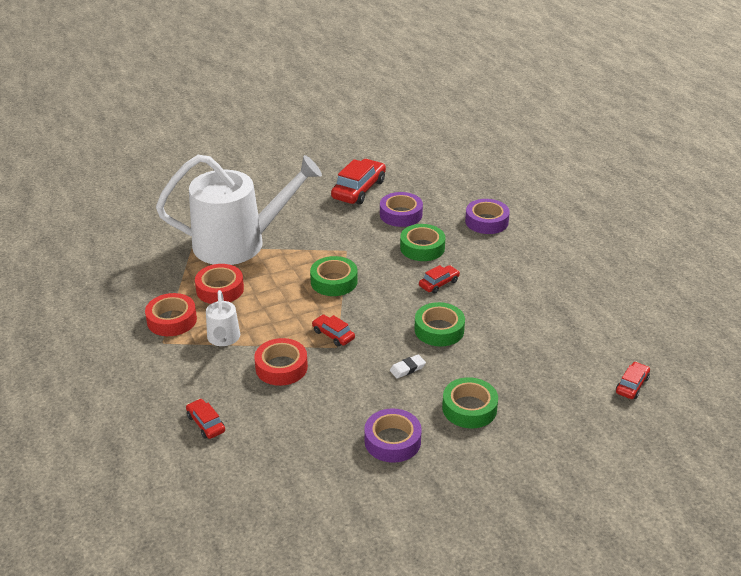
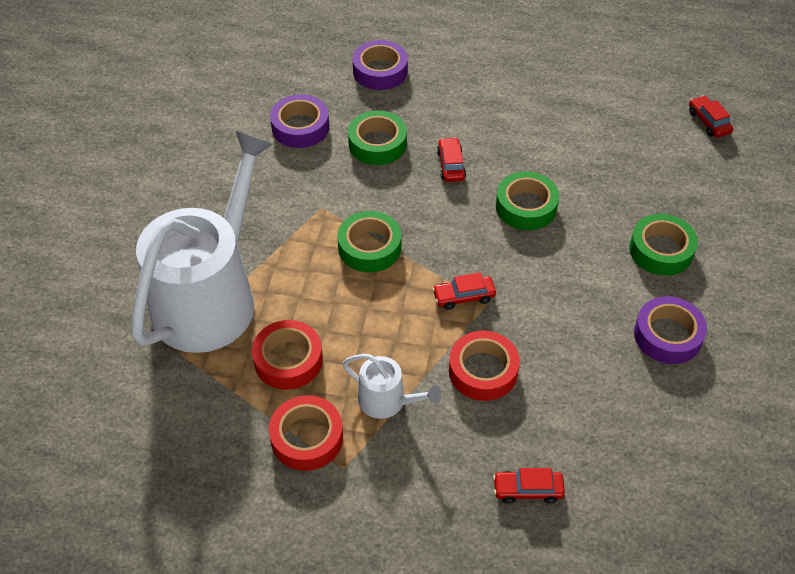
camera: 55 degrees left, 15 degrees up
(359, 189) = (215, 135): red car -> none
(407, 368) = (567, 264): white eraser -> none

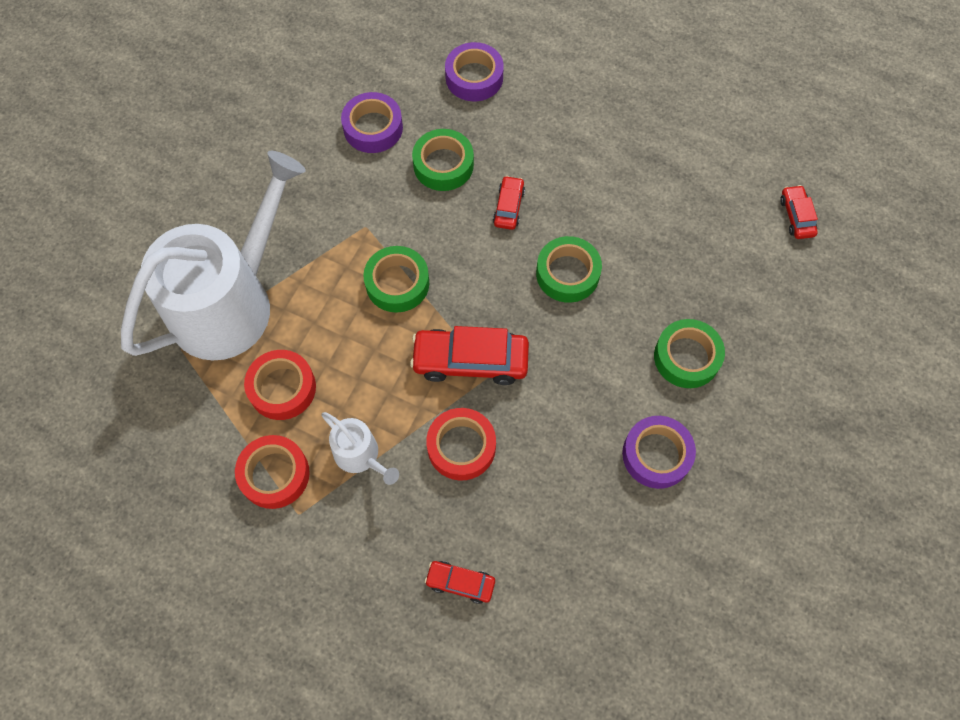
camera: 15 degrees right, 15 degrees up
(463, 296) = (470, 361): red car -> red car, size x1.86

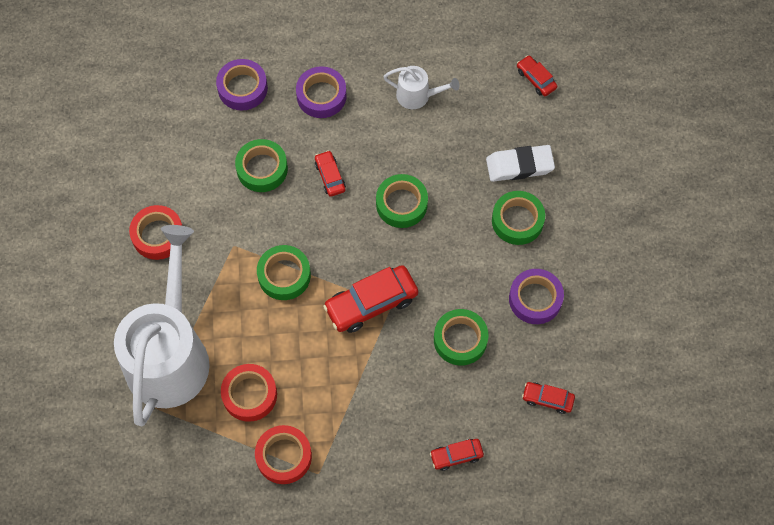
camera: 30 degrees left, 0 degrees up
(360, 455) = (335, 410): white watering can -> white watering can (417, 95)
(373, 128) = (190, 167): purple tape -> purple tape (321, 96)
(461, 447) = (401, 366): red tape -> red tape (158, 235)
(544, 453) = (460, 339): none -> green tape
(604, 578) = (547, 399): none -> red car
(724, 299) = (519, 166): none -> white eraser

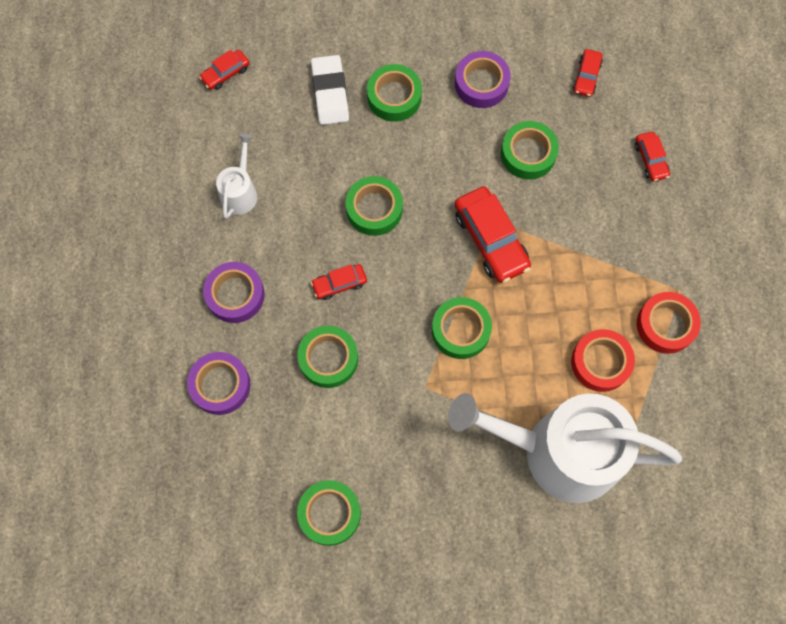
camera: 90 degrees left, 5 degrees up
(130, 172) = (329, 514): none -> green tape
(158, 235) = (413, 475): red tape -> none

